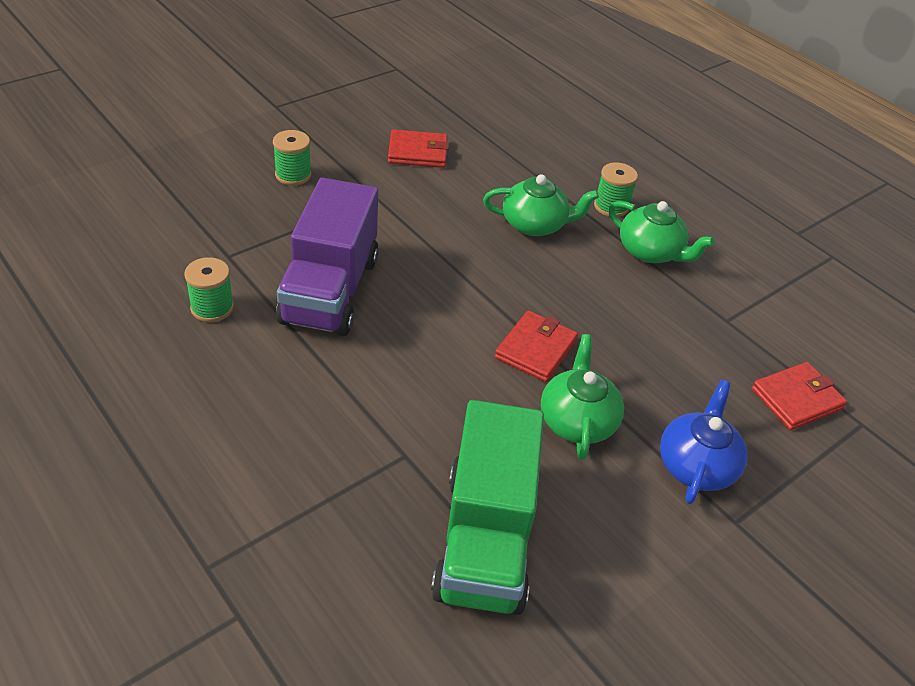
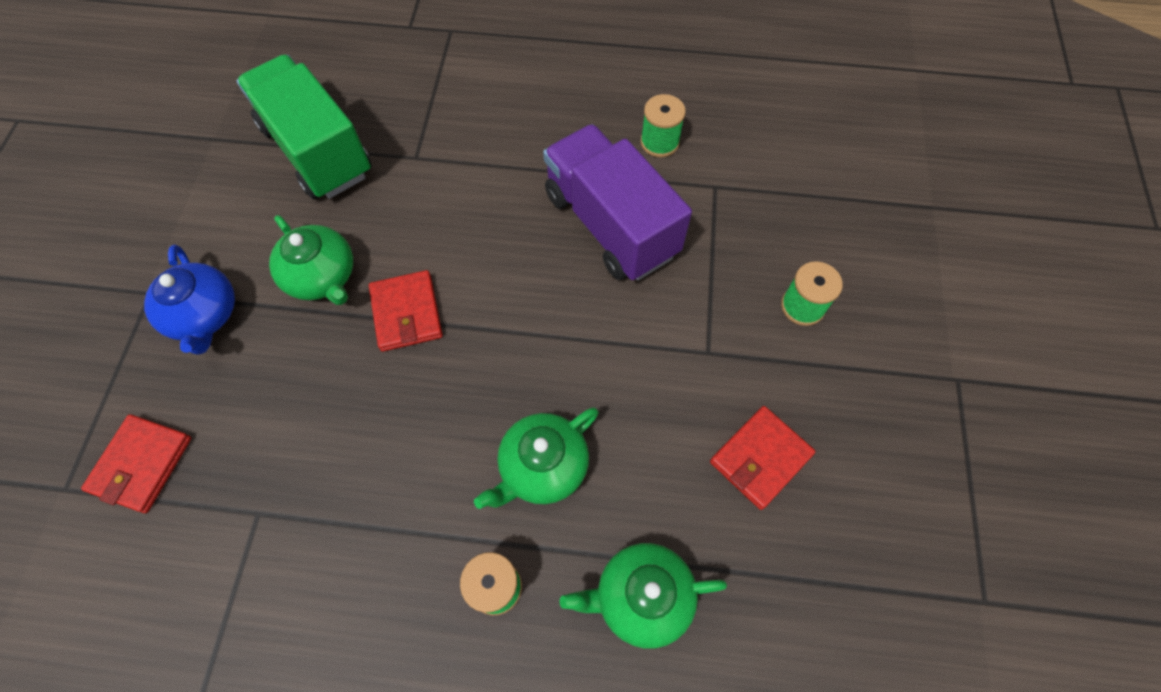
camera: 140 degrees right, 20 degrees up
(651, 252) = (398, 547): green teapot -> green teapot (641, 597)

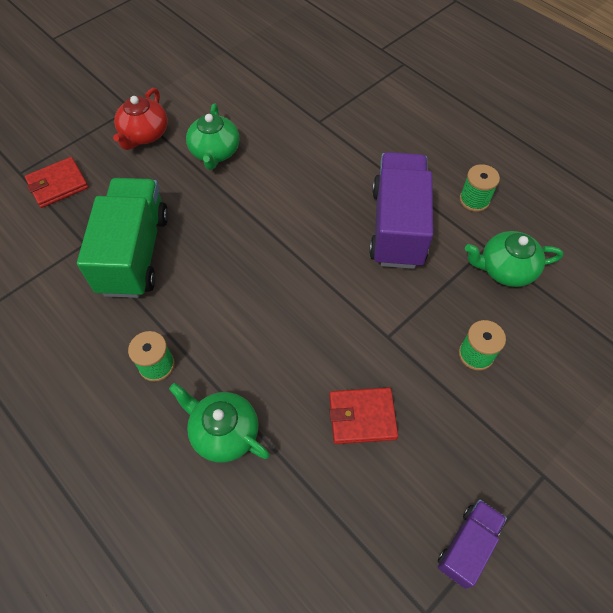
camera: 40 degrees right, 5 degrees down
(204, 315) = (144, 135): blue teapot -> red teapot
(317, 151) = (270, 87): green truck -> green truck (134, 253)
(406, 313) = (239, 198): red wallet -> none
(542, 467) = (235, 326): green teapot -> green teapot (505, 269)
(959, 504) = (467, 545): none -> purple truck

